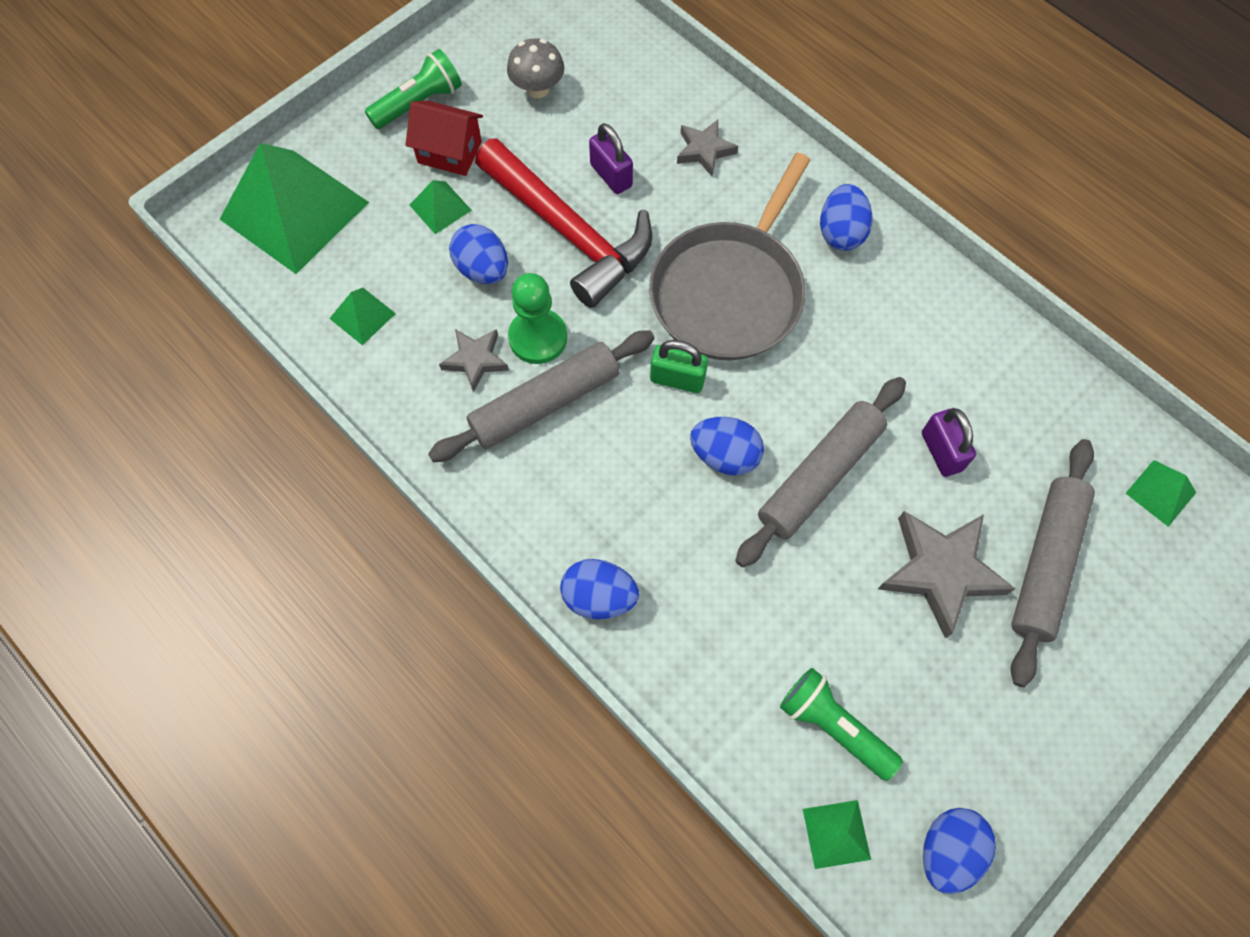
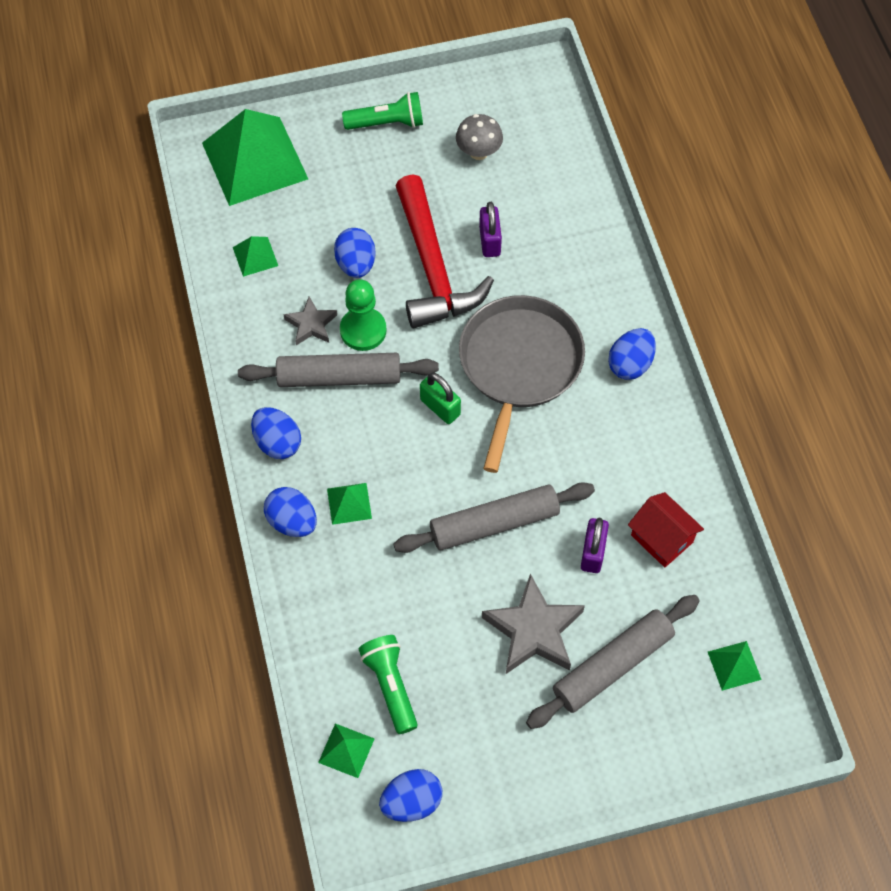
camera: 30 degrees right, 5 degrees down
(440, 207) = (354, 206): green pyramid -> green pyramid (349, 503)
(449, 152) = (386, 169): red house -> red house (661, 538)
(704, 150) = (570, 255): grey star -> none
(725, 455) = (438, 475): blue egg -> blue egg (277, 442)
(730, 291) = (519, 366): grey pan -> grey pan turned 135 degrees clockwise

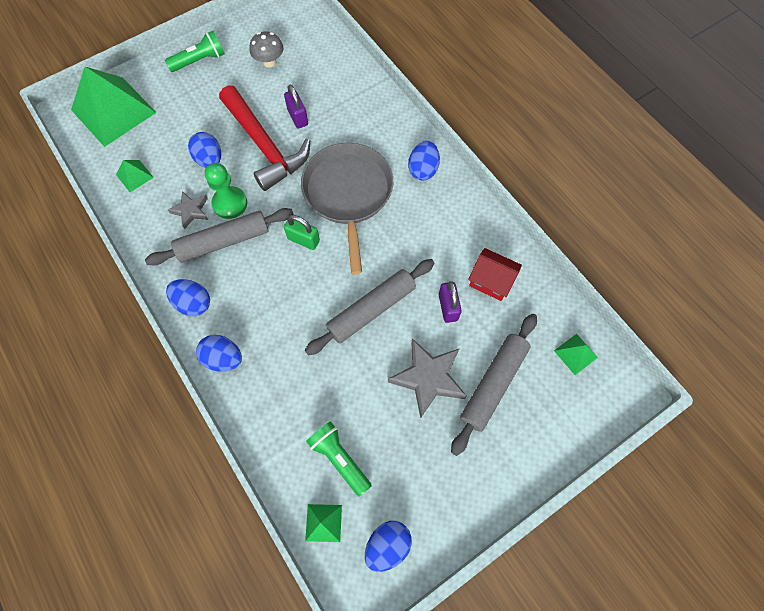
camera: 20 degrees left, 5 degrees up
(349, 503) = (261, 330): green pyramid -> none

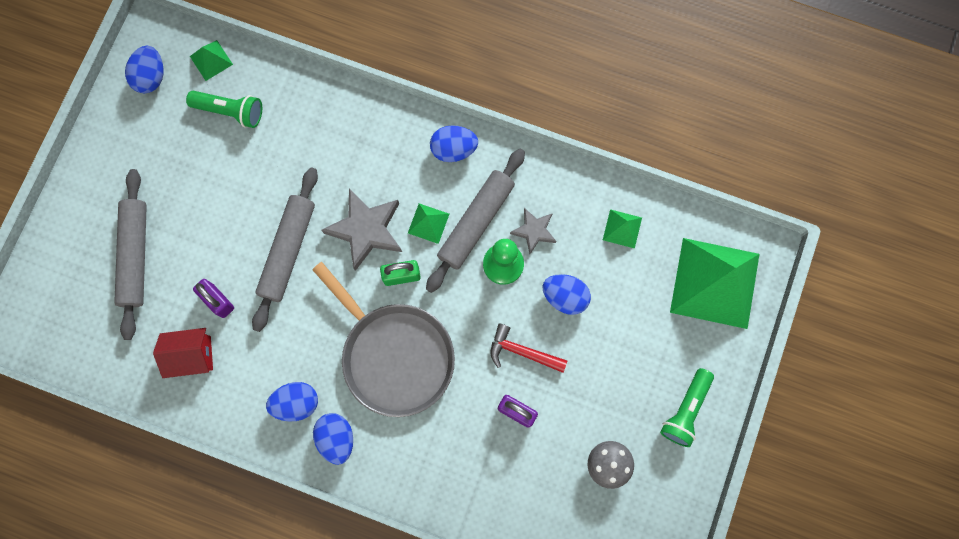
camera: 145 degrees right, 10 degrees up
(223, 358) = (387, 123): blue egg -> blue egg (296, 403)
(265, 146) = (522, 352): red hammer -> red hammer, size x0.51
(428, 378) = (196, 223): grey star -> grey star (366, 230)
(575, 354) = (74, 334): green pyramid -> green pyramid (428, 223)

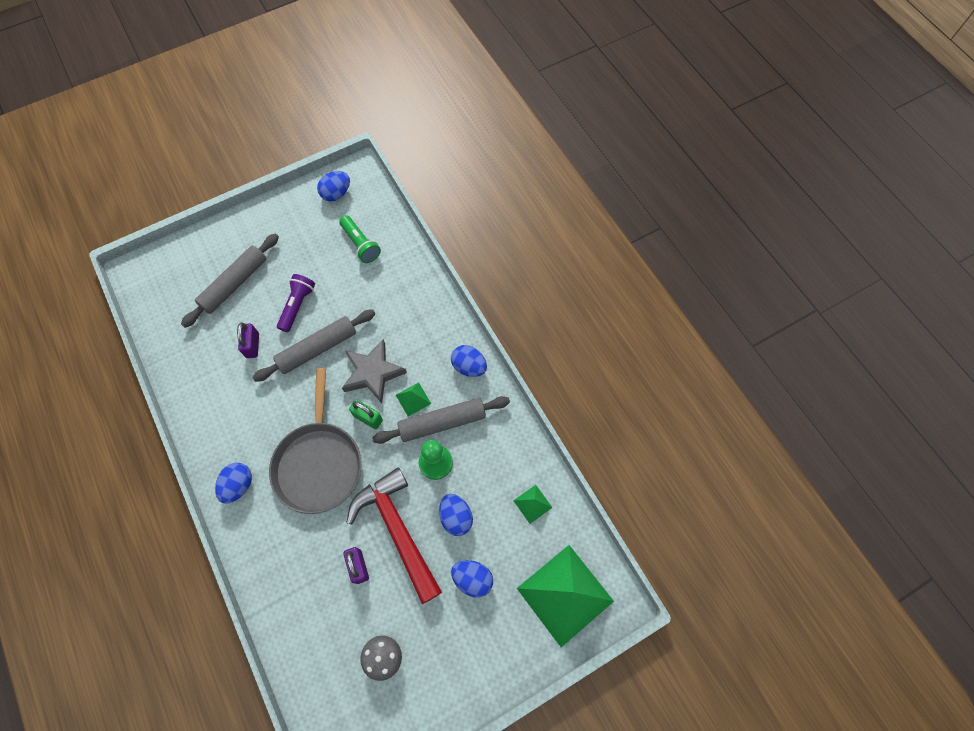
camera: 40 degrees right, 10 degrees down
(192, 355) = (209, 365): red house -> none
(211, 60) = (377, 208): green pyramid -> none
(225, 225) = (297, 306): none -> purple flashlight
(296, 403) = (237, 443): blue egg -> blue egg (472, 579)
(522, 352) = (397, 529): red hammer -> red hammer, size x1.97
(534, 231) = (473, 458): grey star -> none
(685, 410) = (468, 667): green flashlight -> none

